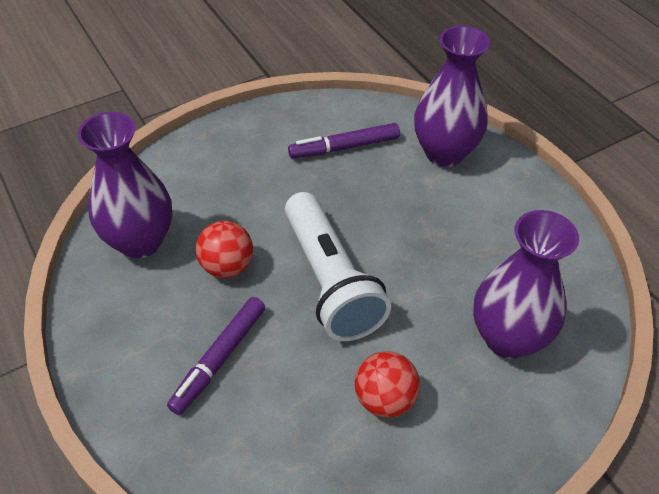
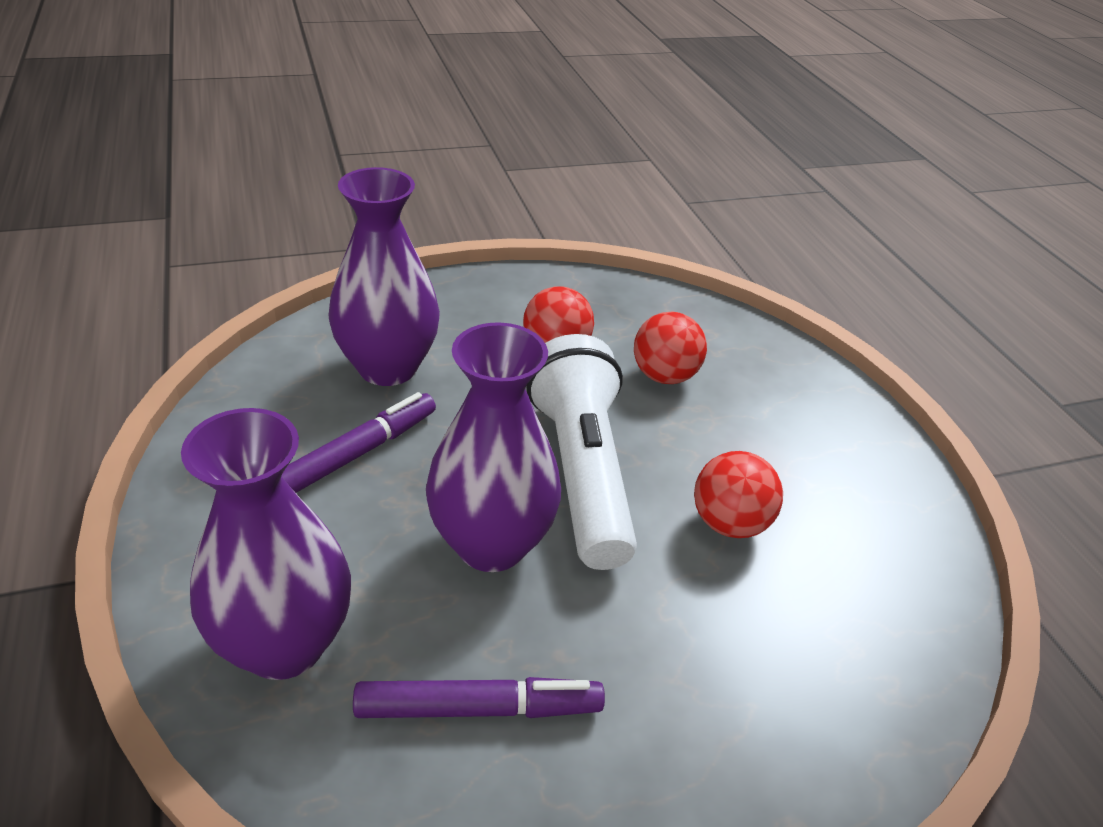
camera: 170 degrees left, 10 degrees down
(140, 241) = (872, 593): purple vase -> purple vase (491, 544)
(219, 358) = (737, 420): purple marker -> purple marker (357, 454)
(284, 394) = (664, 376): none -> red ball

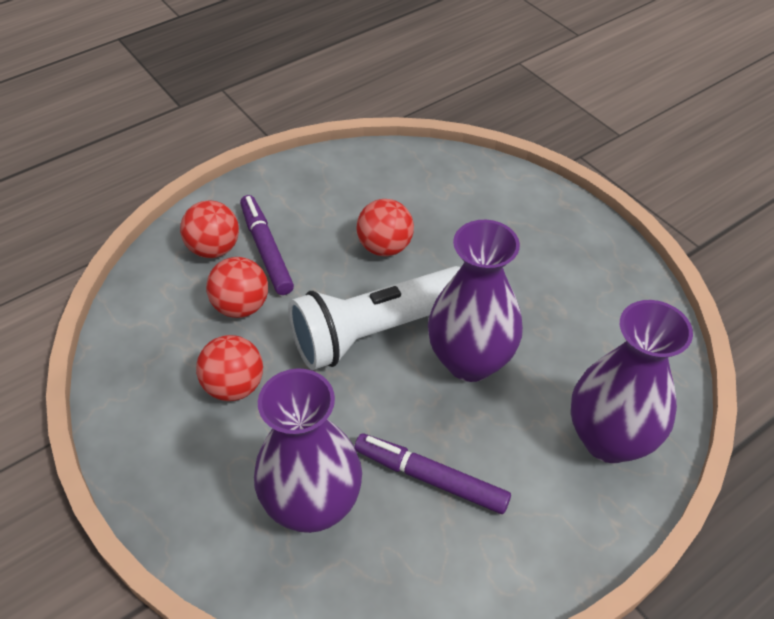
camera: 105 degrees left, 10 degrees up
(479, 708) = (585, 329): purple marker -> purple marker (266, 250)
(763, 374) = (214, 249): none -> red ball

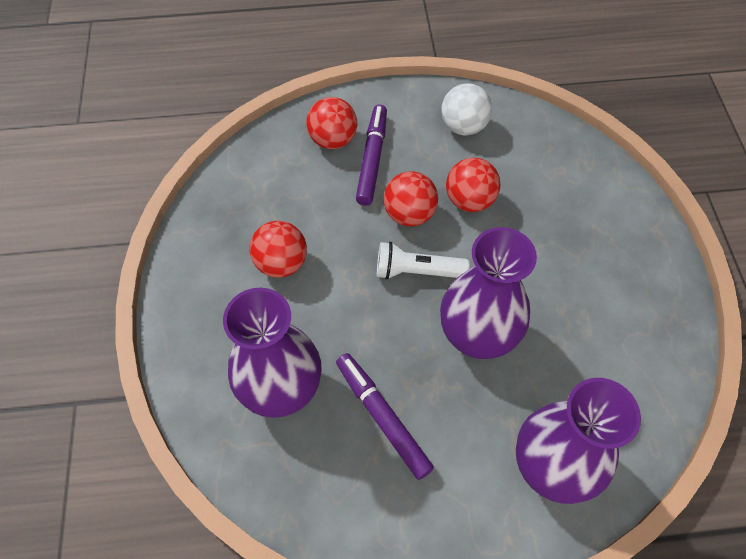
camera: 30 degrees right, 10 degrees up
(241, 306) = (325, 199): red ball -> red ball (409, 214)
(337, 186) = (463, 126): none -> white ball
(376, 331) = (417, 271): white flashlight -> white flashlight, size x0.55

